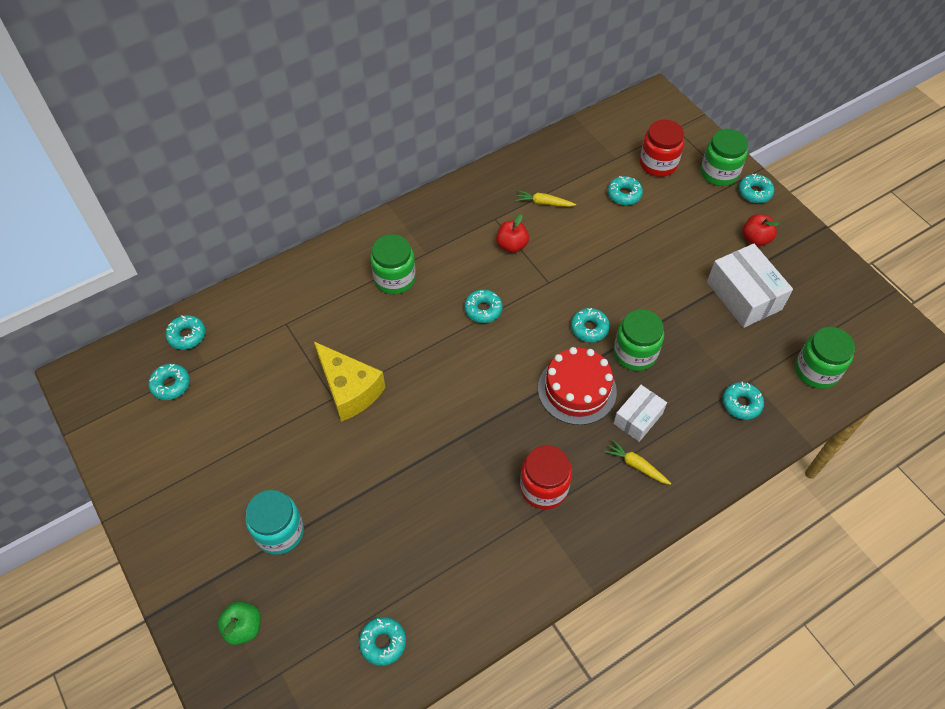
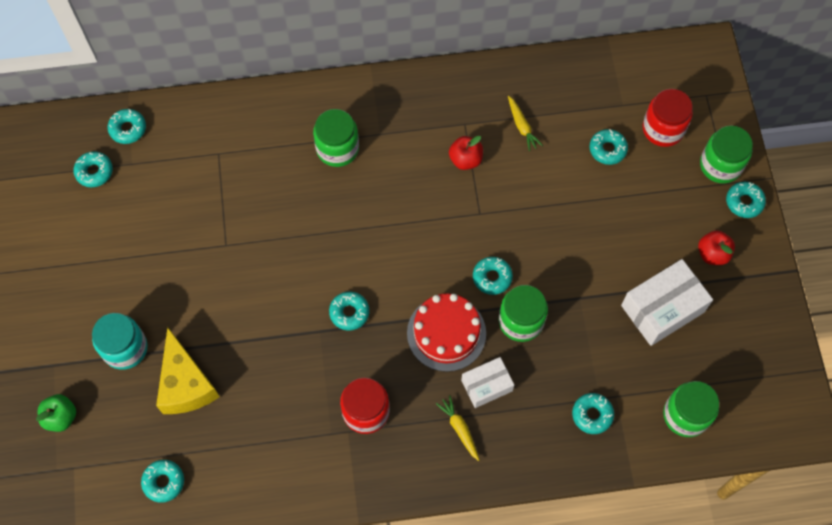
camera: 25 degrees right, 10 degrees up
(349, 390) = (243, 243): yellow cheese -> yellow cheese (186, 384)
(483, 309) = (403, 215): turquoise donut -> turquoise donut (349, 313)
(544, 203) = (522, 126): yellow carrot -> yellow carrot turned 150 degrees counterclockwise
(743, 296) = (662, 308): white box -> white box turned 60 degrees clockwise

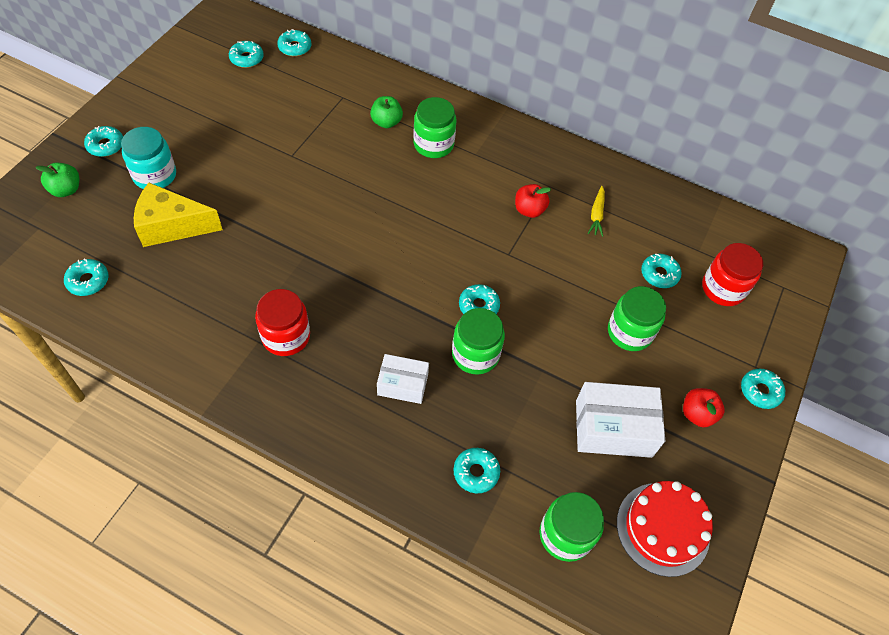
camera: 30 degrees right, 10 degrees down
(186, 384) = (172, 226): yellow cheese -> yellow cheese turned 75 degrees clockwise
(279, 153) = (386, 122): none -> green apple
(349, 313) = (340, 257): turquoise donut -> turquoise donut (106, 145)
(446, 333) = (404, 322): red cake -> red cake (662, 528)
(459, 429) = (349, 402): yellow carrot -> none
(720, 165) = (758, 348): green jar -> green jar (629, 332)

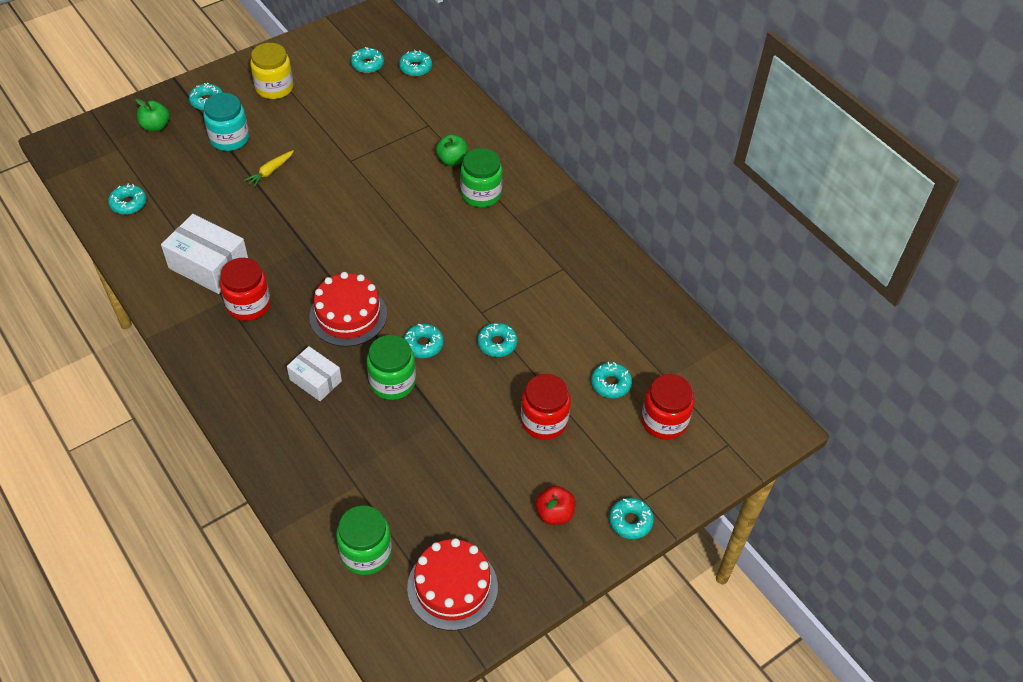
camera: 30 degrees right, 5 degrees down
(168, 109) = (274, 87): none -> yellow jar
(172, 226) = (217, 184): yellow cheese -> none
(390, 306) = (348, 315): none -> red cake
(476, 472) = (327, 472): turquoise donut -> turquoise donut (497, 343)
(529, 210) = (528, 282): red apple -> none
(596, 215) = (589, 310): yellow carrot -> yellow carrot (270, 172)
(613, 428) = (469, 491): white box -> white box (209, 265)
(629, 332) = (544, 421): green jar -> red jar

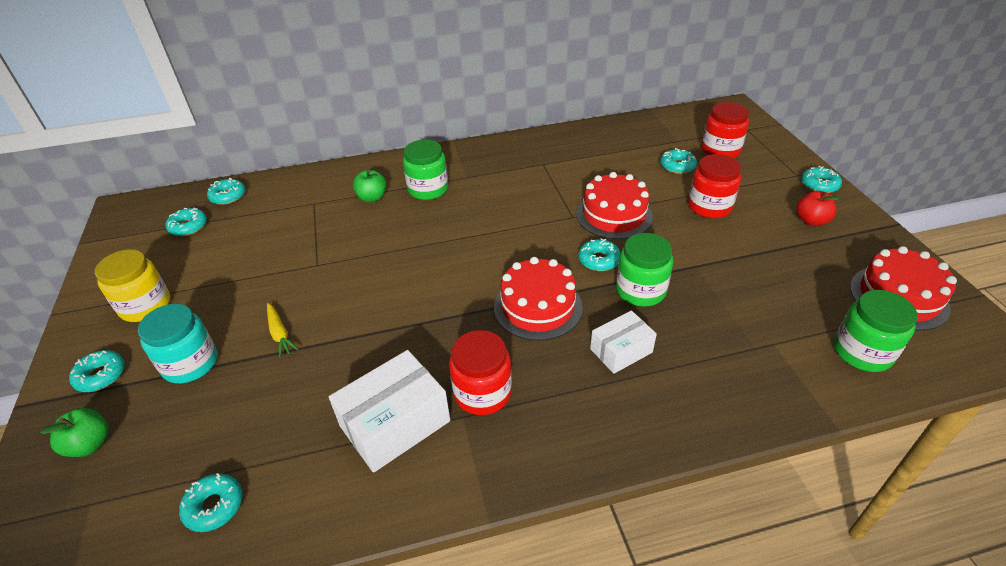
camera: 65 degrees left, 10 degrees down
(497, 343) = (614, 215): turquoise donut -> red cake

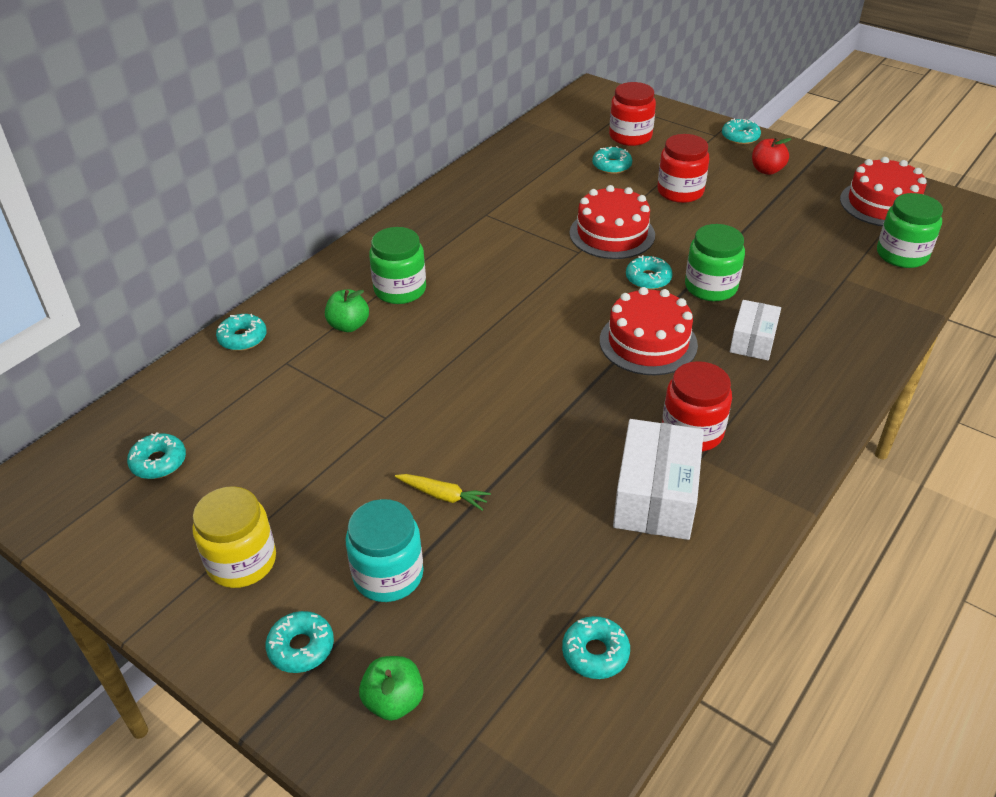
camera: 40 degrees left, 0 degrees up
(228, 196) = (158, 407): turquoise donut -> turquoise donut (242, 338)

